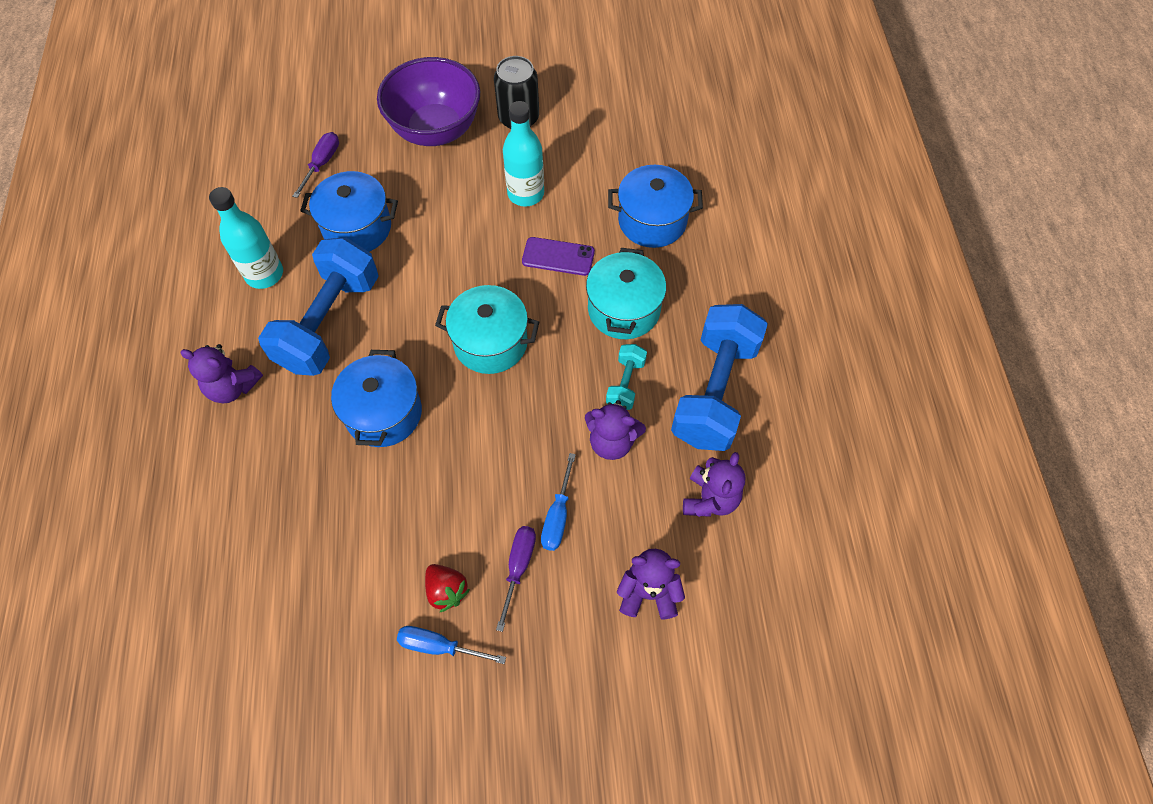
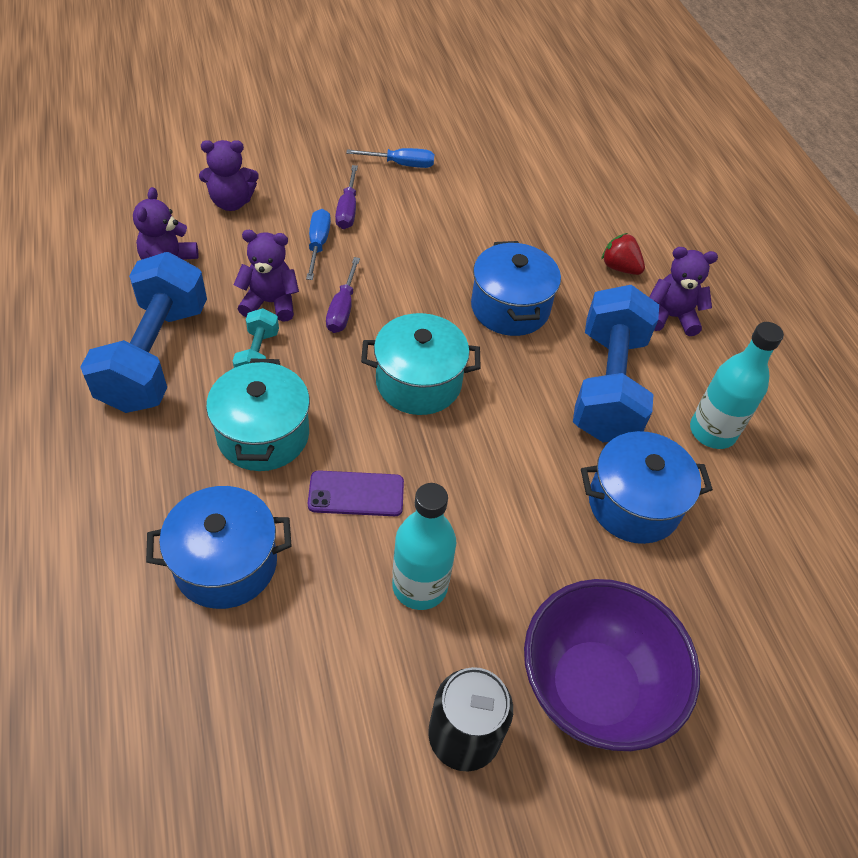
camera: 165 degrees right, 10 degrees down
(322, 164) = (733, 598): purple screwdriver -> purple screwdriver (342, 309)
(446, 590) = (405, 193): red strawberry -> red strawberry (619, 268)

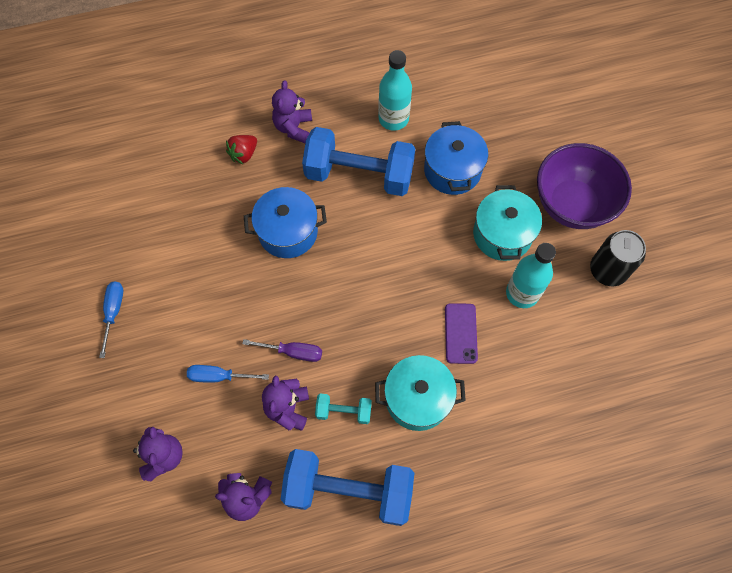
camera: 85 degrees left, 15 degrees up
(226, 563) = (520, 410): blue pot -> none
(348, 210) = (175, 355): purple screwdriver -> none
(418, 382) = (363, 295): turquoise pot -> turquoise pot (502, 234)

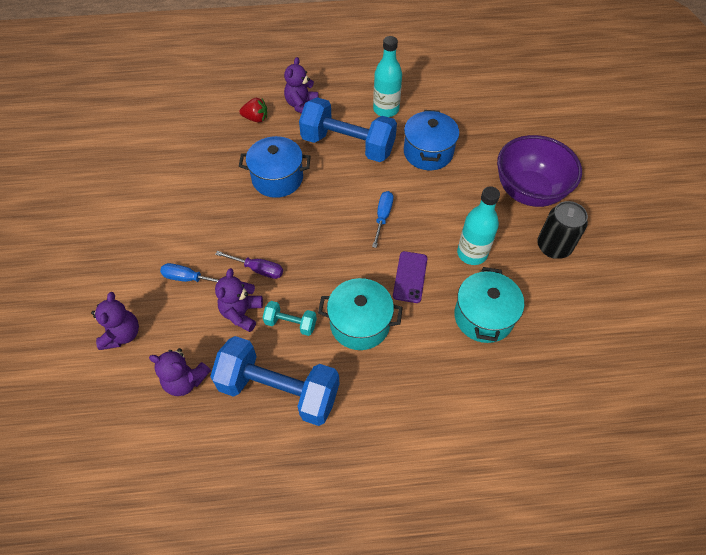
camera: 10 degrees right, 10 degrees down
(113, 312) = (115, 217): blue screwdriver -> blue screwdriver (382, 217)
(243, 154) = (256, 118): red strawberry -> red strawberry turned 135 degrees counterclockwise
(502, 234) = (462, 205): turquoise pot -> turquoise pot (483, 317)

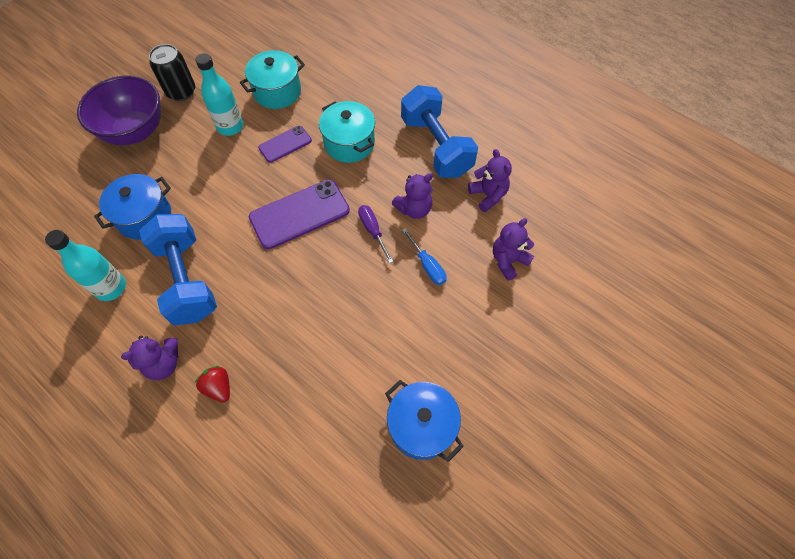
camera: 135 degrees left, 5 degrees up
(277, 178) = (276, 298): blue pot -> blue pot (422, 426)
(290, 323) = (390, 177): turquoise dumbbell -> none
(328, 236) = (299, 214): none -> purple phone
(382, 217) = (246, 196): blue screwdriver -> none

